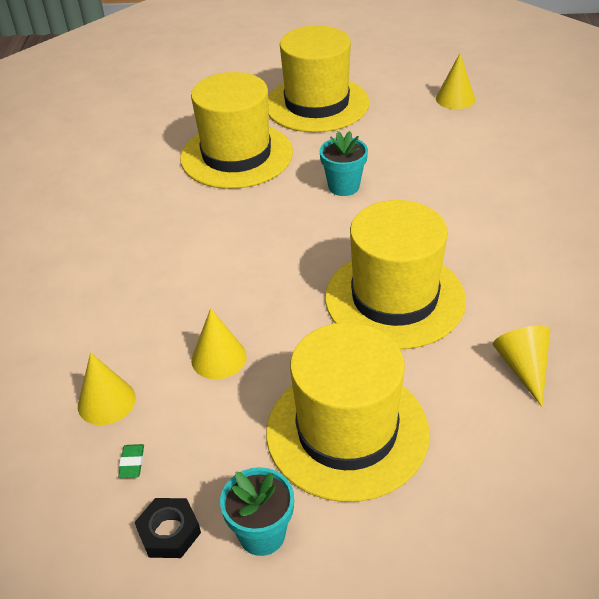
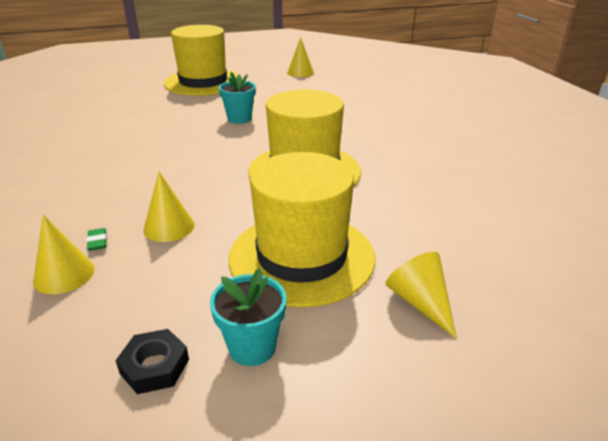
camera: 20 degrees left, 10 degrees down
(132, 463) = (101, 317): green eraser -> green eraser (97, 241)
(236, 155) = (149, 111): yellow hat -> none
(523, 368) = (420, 196): yellow cone -> yellow cone (420, 302)

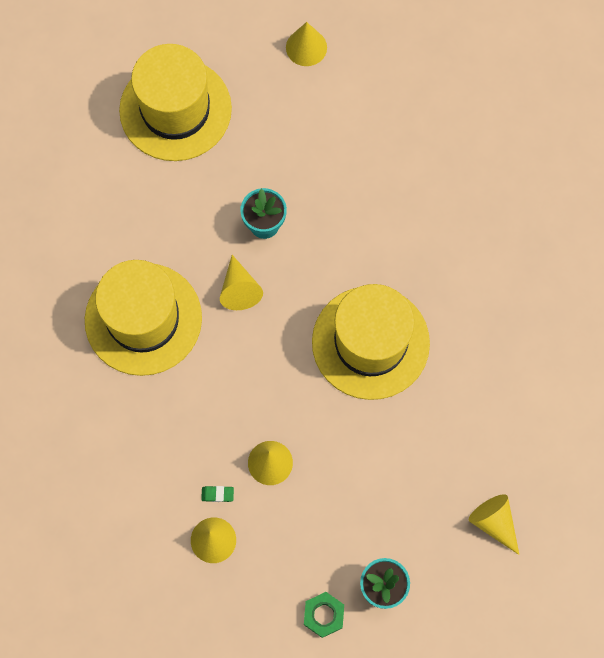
camera: 10 degrees left, 40 degrees up
(97, 241) = (217, 494): green eraser -> green eraser turned 60 degrees counterclockwise
(154, 366) = (323, 615): black nut -> green nut
(202, 140) = (239, 289): none -> yellow cone
(302, 257) = (396, 484): yellow hat -> yellow hat (143, 319)

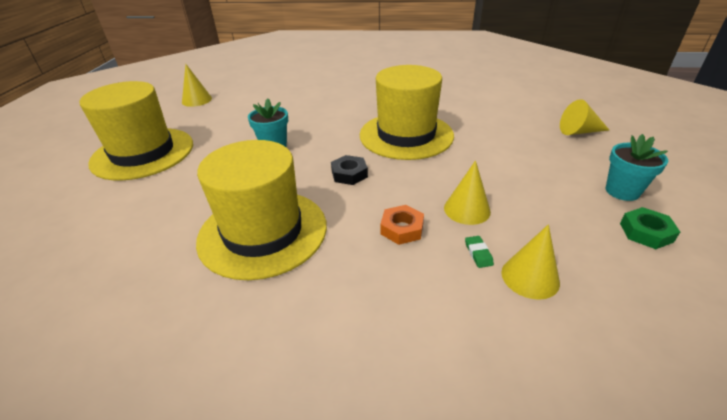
camera: 55 degrees left, 35 degrees down
(212, 423) = (402, 229): none -> orange nut
(217, 494) = (478, 253): green eraser -> green eraser turned 45 degrees counterclockwise
(239, 289) = (304, 172): yellow cone -> none
(262, 332) = (349, 174): none -> black nut

